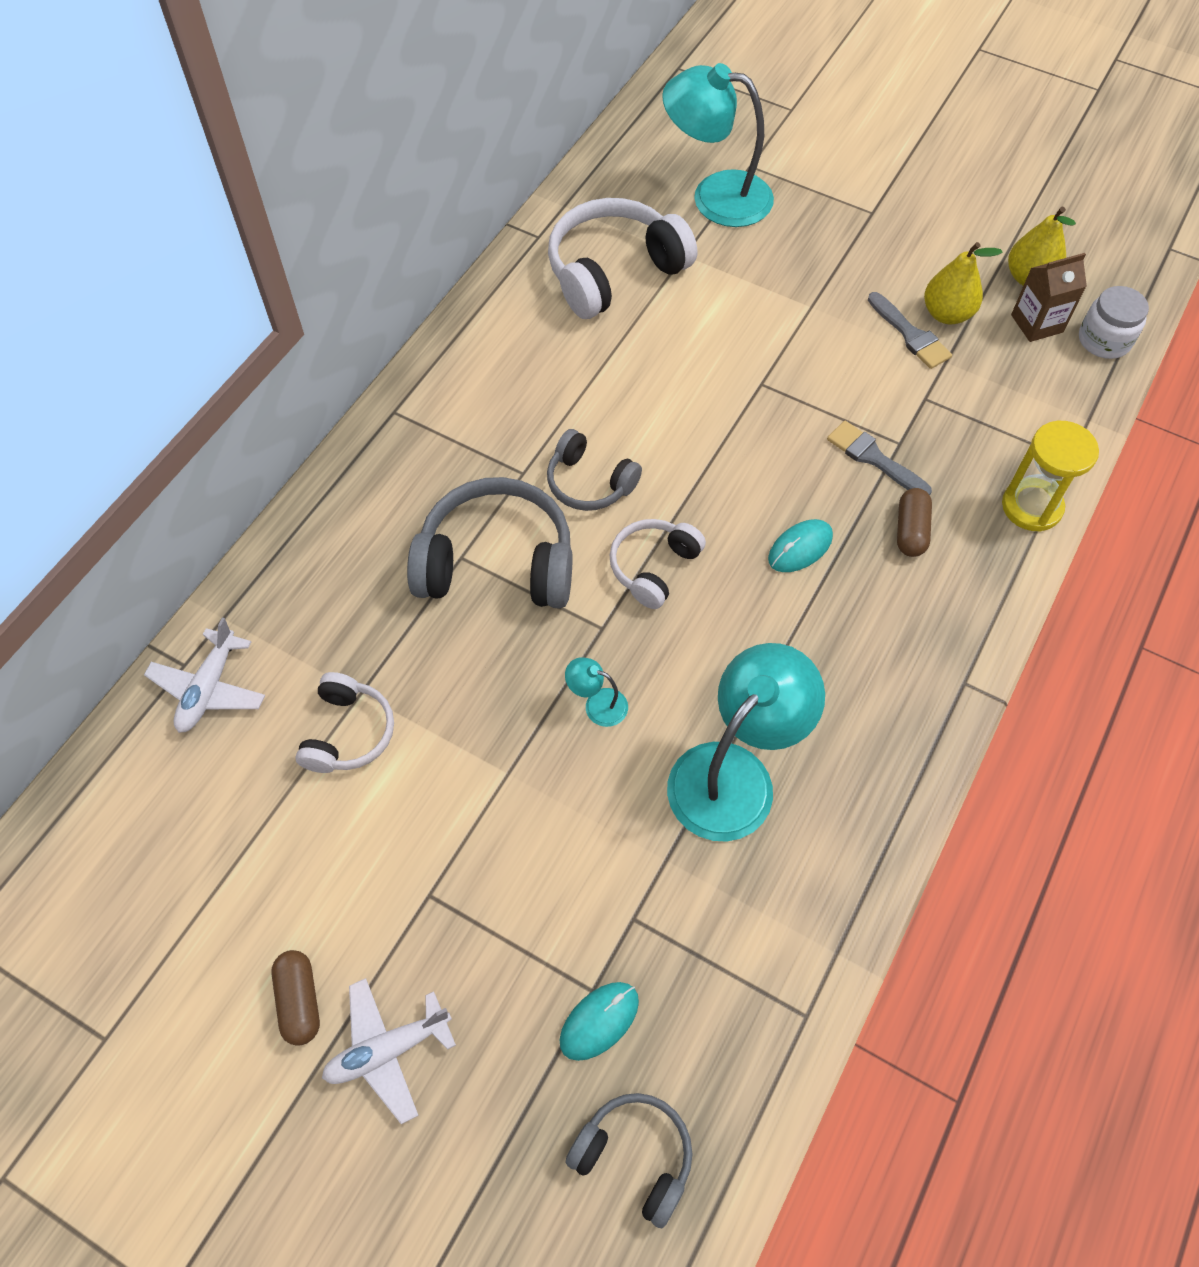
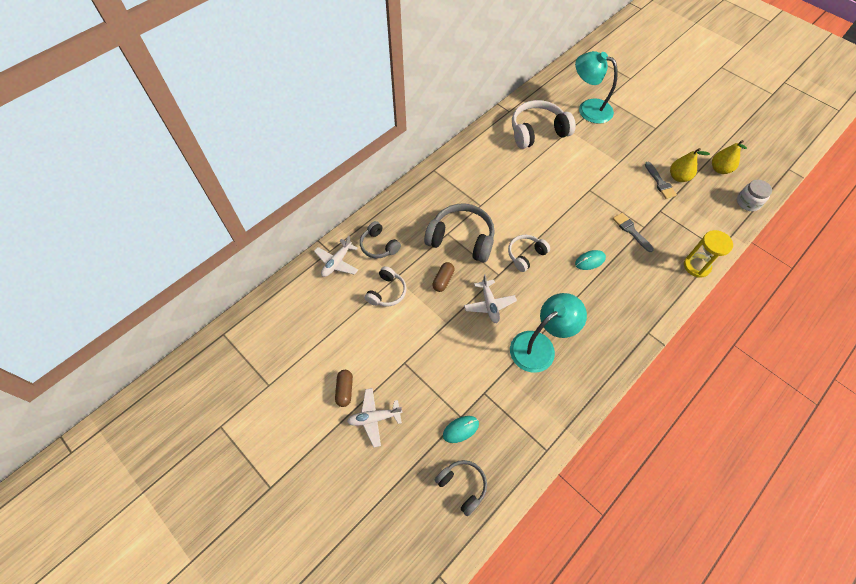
camera: 15 degrees right, 0 degrees up
(589, 483) = (507, 215): grey headphones -> grey headphones (379, 246)
(597, 704) = (489, 304): turquoise lamp -> white plane
(910, 531) = (640, 264): brown capsule -> brown capsule (443, 280)
(1037, 323) = (718, 189): brown carton -> none

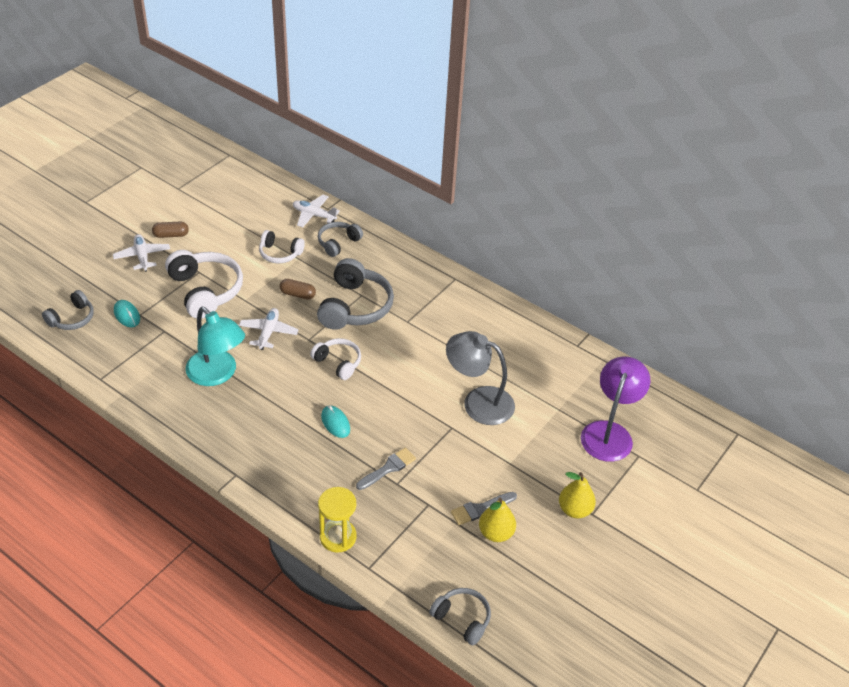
camera: 80 degrees right, 15 degrees down
(489, 304) = (268, 332): white plane -> white plane turned 120 degrees clockwise
(537, 132) = (546, 375): white headphones -> white headphones (206, 291)
(564, 172) = (478, 402): none -> grey lamp
(588, 108) = (609, 432): turquoise lamp -> purple lamp
(720, 169) = (524, 590): yellow pear -> yellow pear (574, 510)
(747, 202) = (462, 619): white jar -> grey headphones

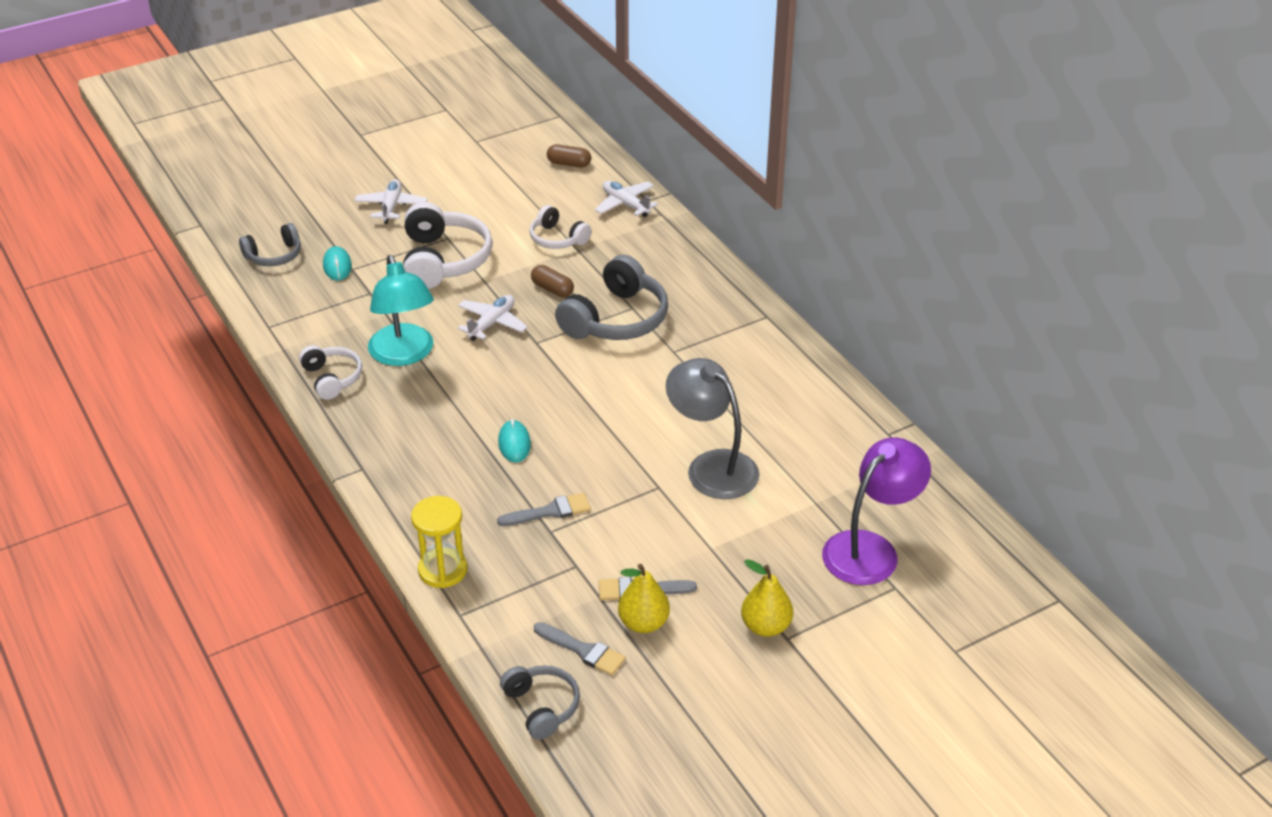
camera: 25 degrees right, 5 degrees down
(171, 235) = (438, 190): brown capsule -> brown capsule (569, 164)
(338, 243) = (637, 242): grey headphones -> none
(338, 363) = (557, 377): white headphones -> white headphones (332, 378)
(467, 567) = (583, 650): none -> grey brush

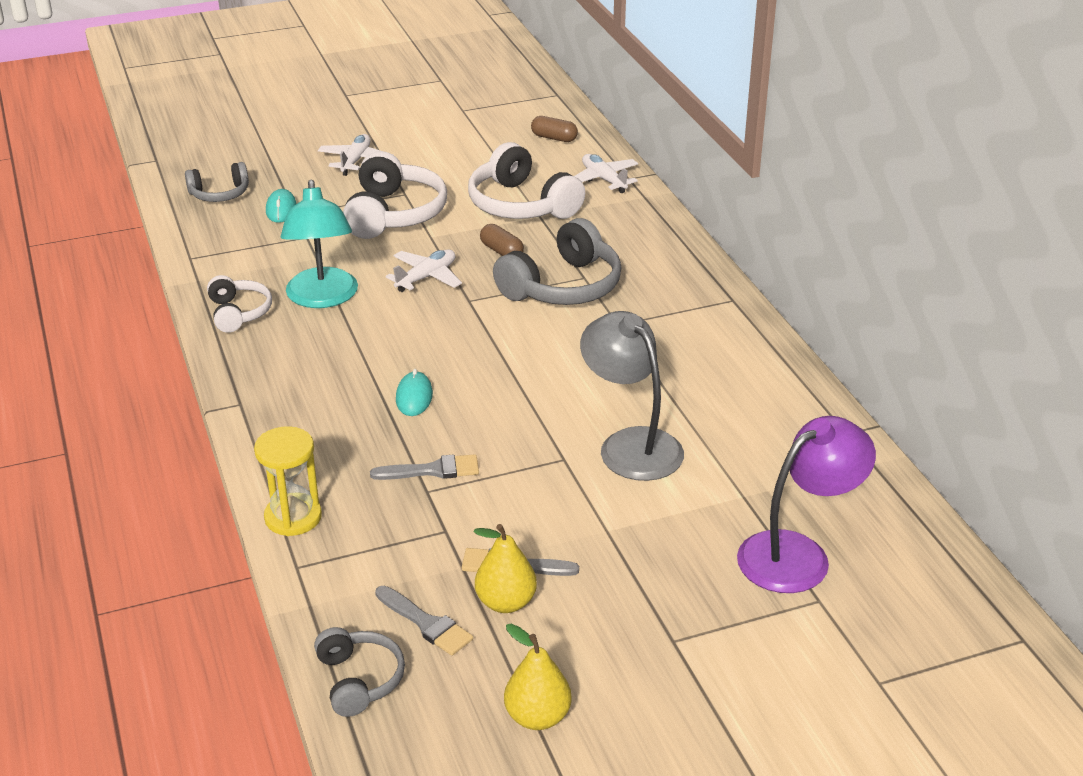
camera: 10 degrees right, 5 degrees down
(557, 238) = (521, 205): white headphones -> white headphones, size x1.74
(766, 626) = (650, 624): yellow pear -> yellow pear (537, 717)

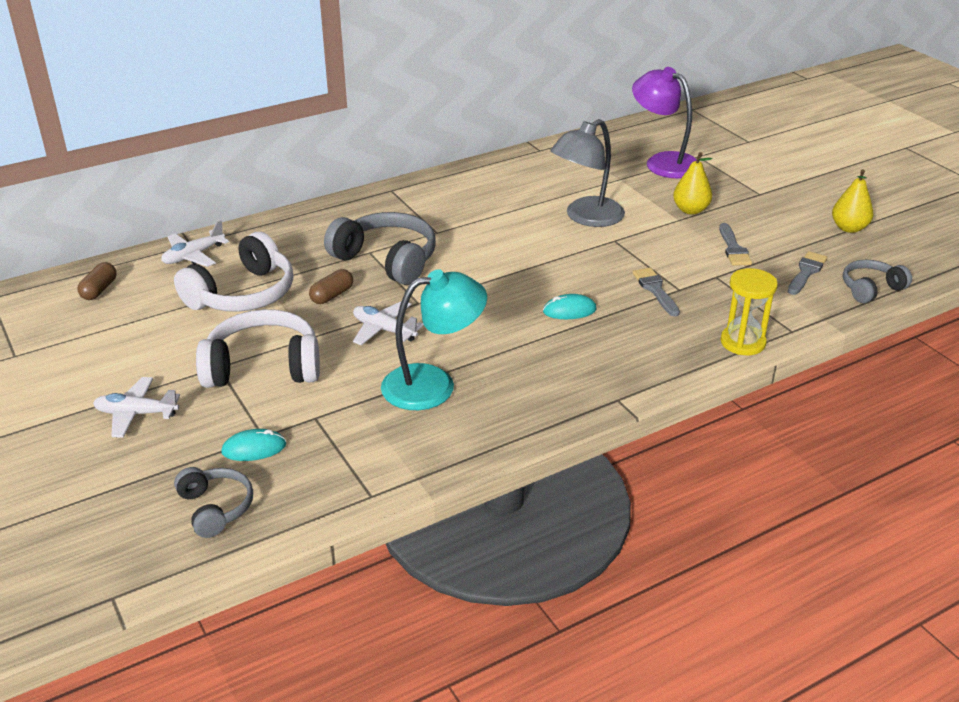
camera: 100 degrees left, 0 degrees up
(238, 313) = (473, 433): white headphones -> none
(506, 602) = (767, 247): yellow pear -> yellow pear (690, 210)

